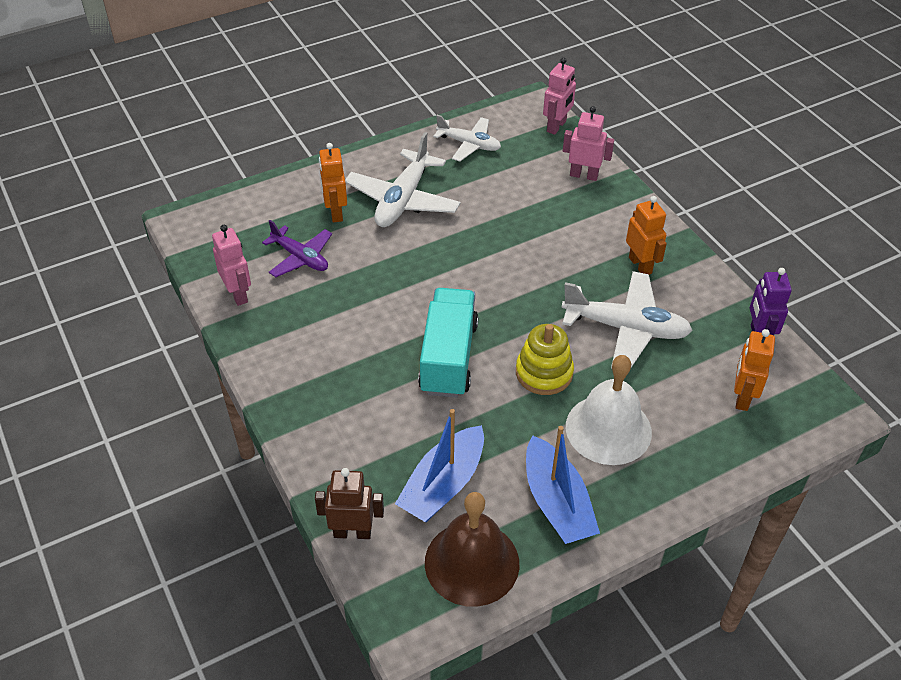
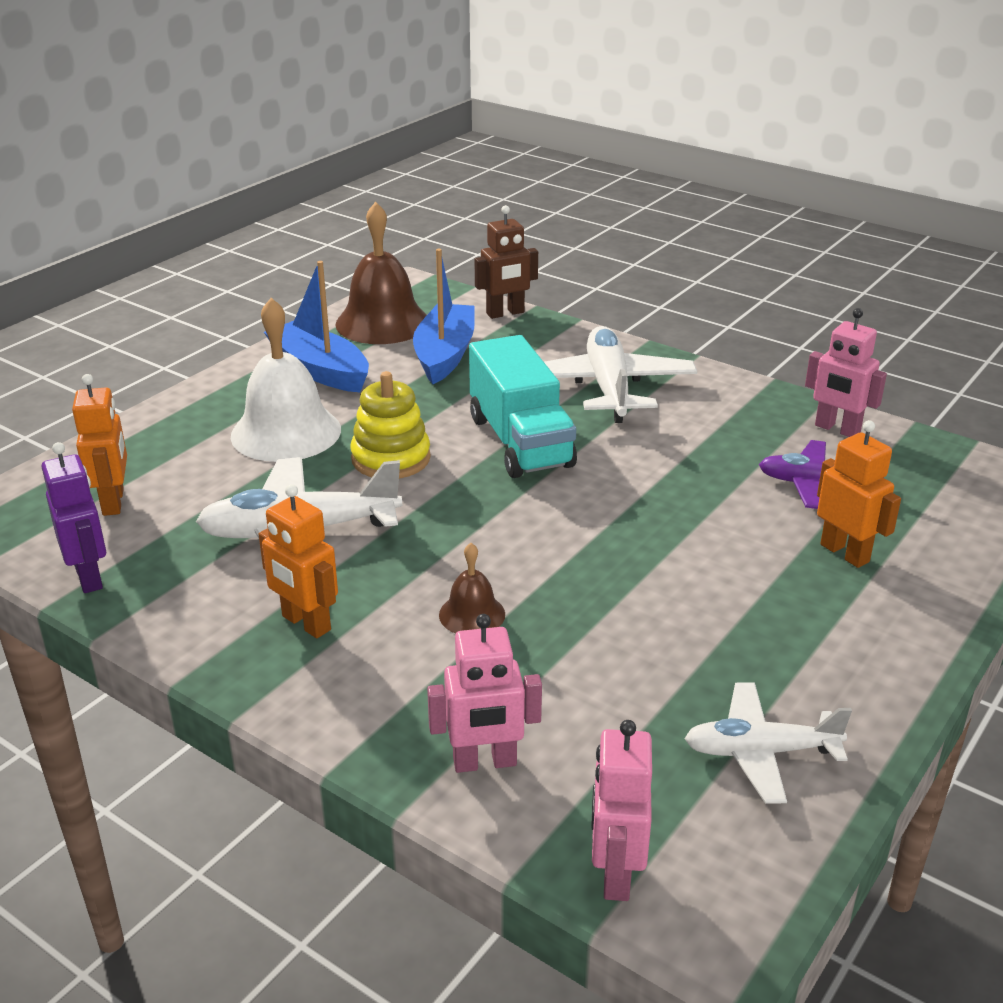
camera: 155 degrees right, 15 degrees down
(403, 200) = (768, 604): white plane -> white plane (609, 388)
(552, 242) = (472, 614): none -> brown bell

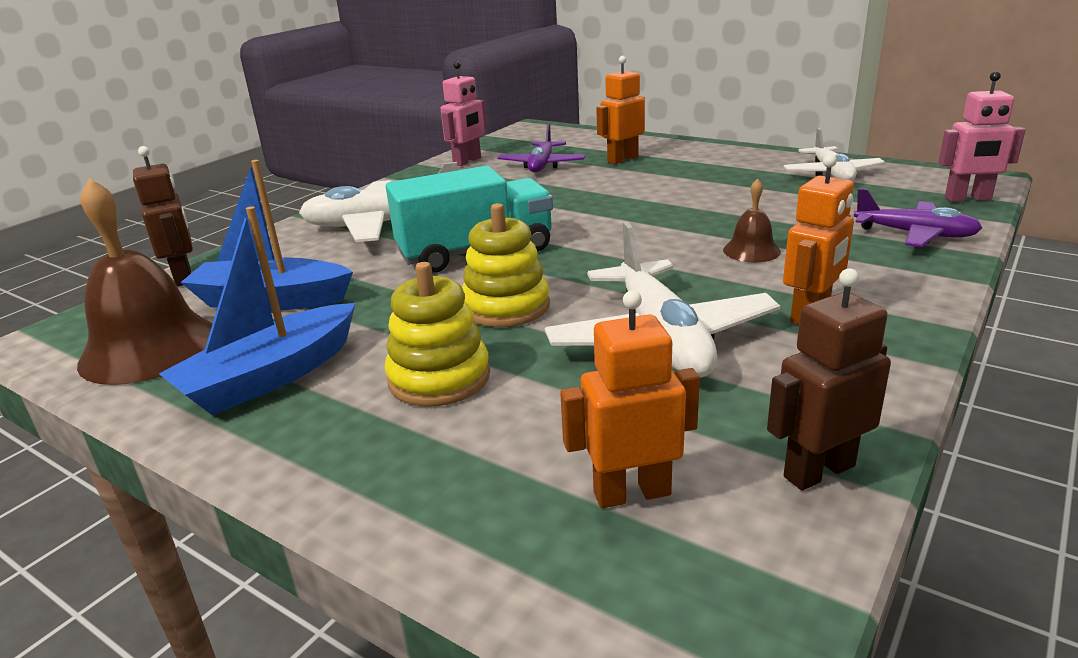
camera: 90 degrees left, 5 degrees down
(89, 577) = (818, 471): purple robot -> brown robot
(286, 432) = (439, 378): white bell -> yellow stacking toy
(485, 762) = (915, 234): pink robot -> purple plane

